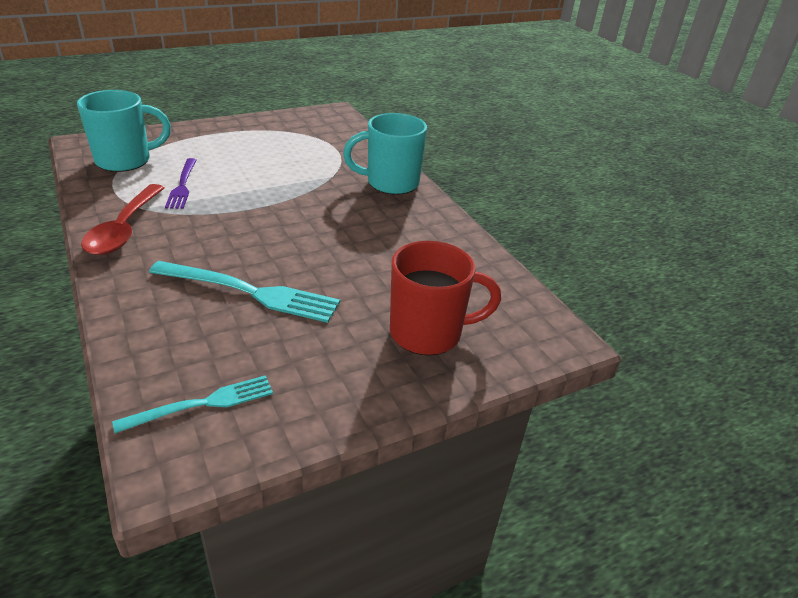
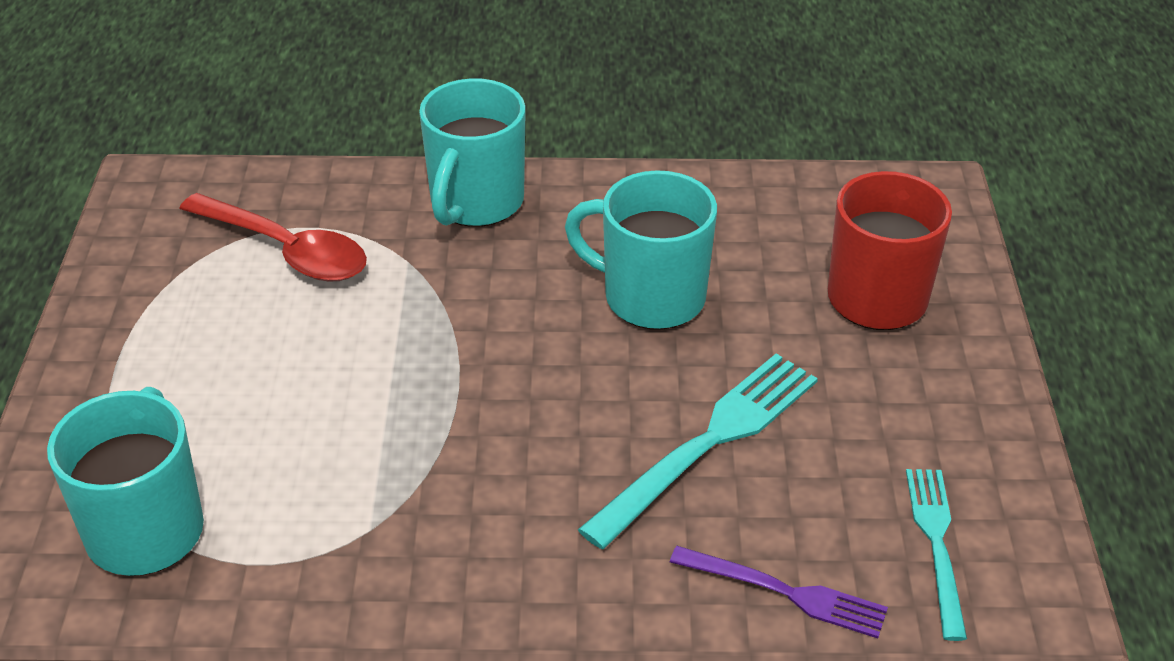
camera: 60 degrees left, 5 degrees up
(124, 229) = (434, 565): red spoon -> red spoon (286, 250)
(182, 185) = (316, 460): purple fork -> purple fork (786, 592)
(359, 248) = (650, 297): none -> turquoise mug

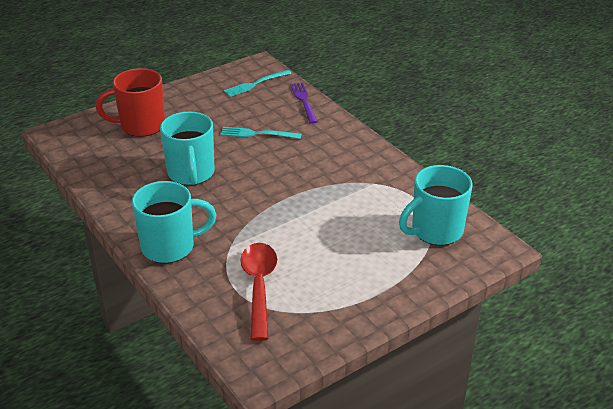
camera: 125 degrees left, 5 degrees down
(709, 443) = (257, 134): turquoise fork -> turquoise fork, size x0.63

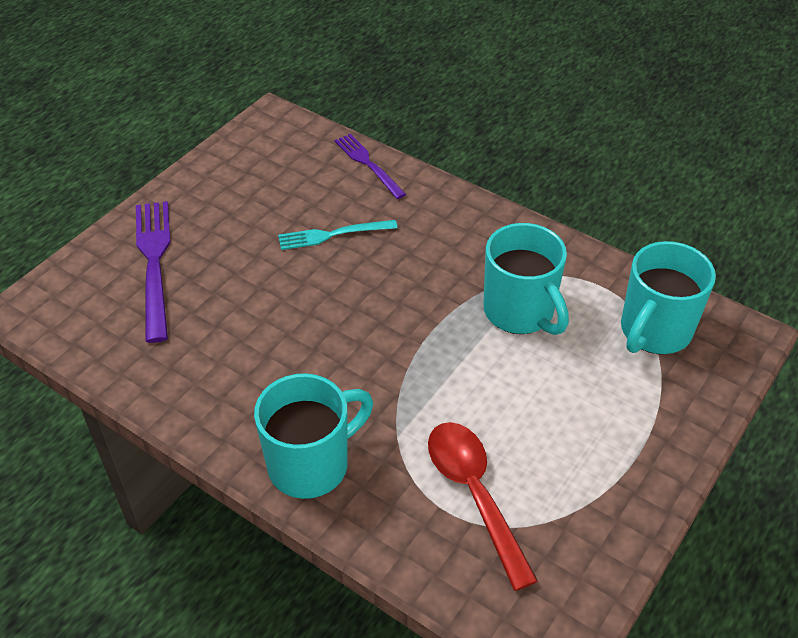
camera: 20 degrees left, 10 degrees up
(141, 126) = (154, 263): red mug -> purple fork
(191, 174) = (274, 327): turquoise mug -> turquoise mug (520, 312)
(255, 84) = (285, 151): turquoise fork -> none

